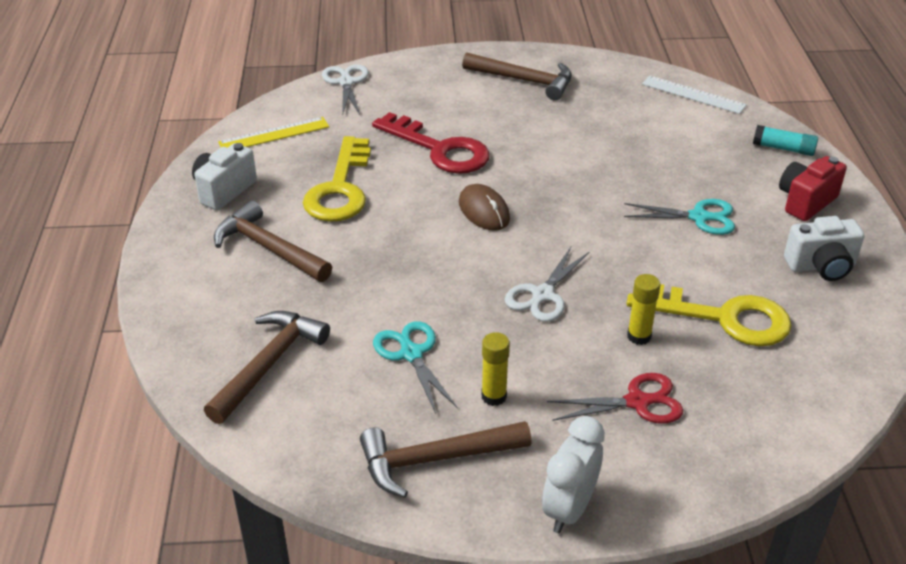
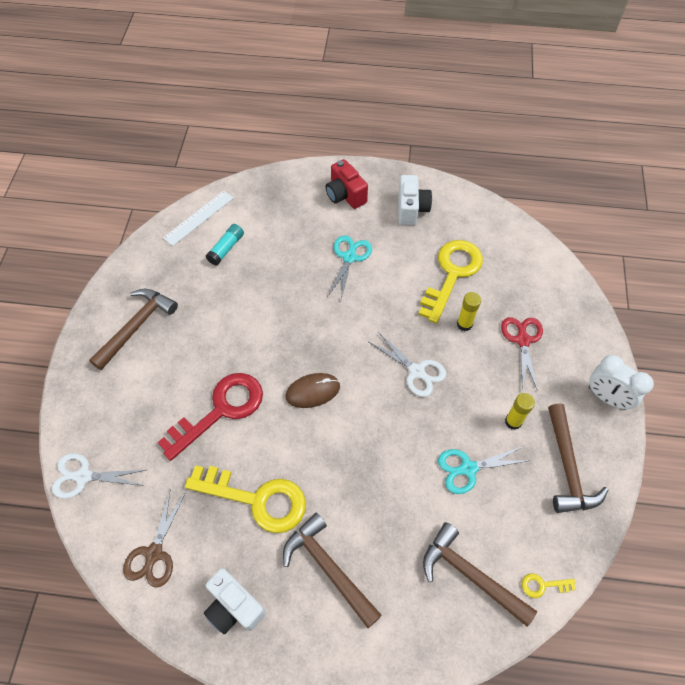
camera: 80 degrees left, 20 degrees up
(260, 435) = (543, 585): none -> yellow key
(268, 248) = (328, 568): brown hammer -> brown hammer turned 90 degrees clockwise
(274, 135) = (154, 553): yellow ruler -> brown scissors
(783, 148) = (283, 187): turquoise glue stick -> turquoise glue stick (226, 248)

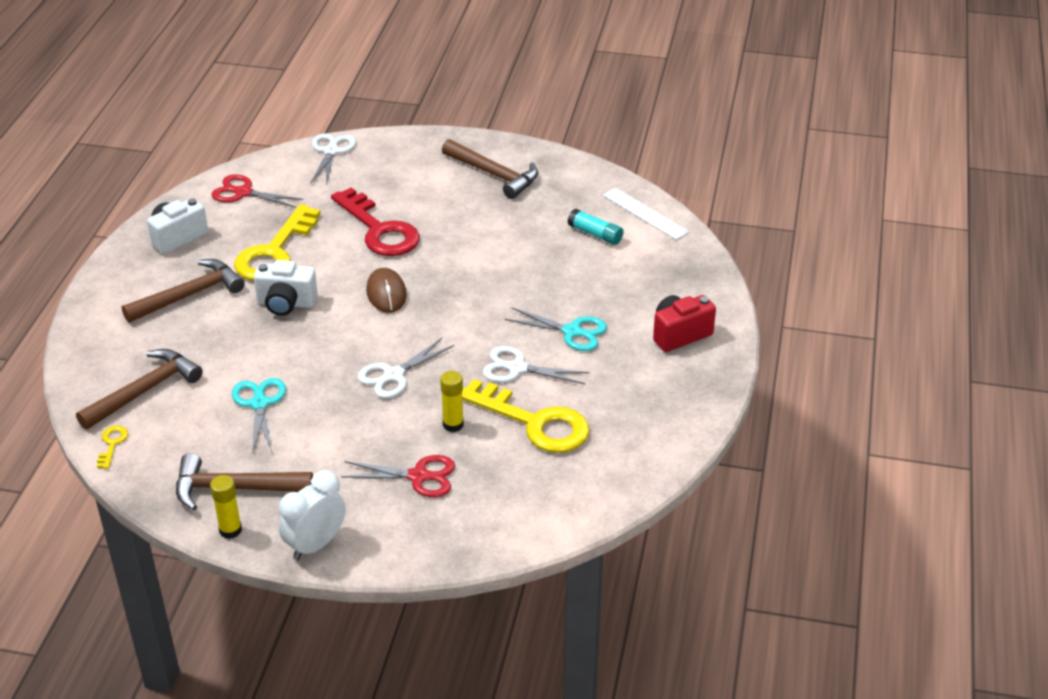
camera: 95 degrees right, 20 degrees down
(154, 553) = (243, 193): brown scissors -> red scissors
(395, 289) = (517, 368): none -> white scissors
(411, 209) = (652, 395): white camera -> white camera (286, 303)
(513, 421) = (306, 449): yellow glue stick -> yellow glue stick (230, 530)

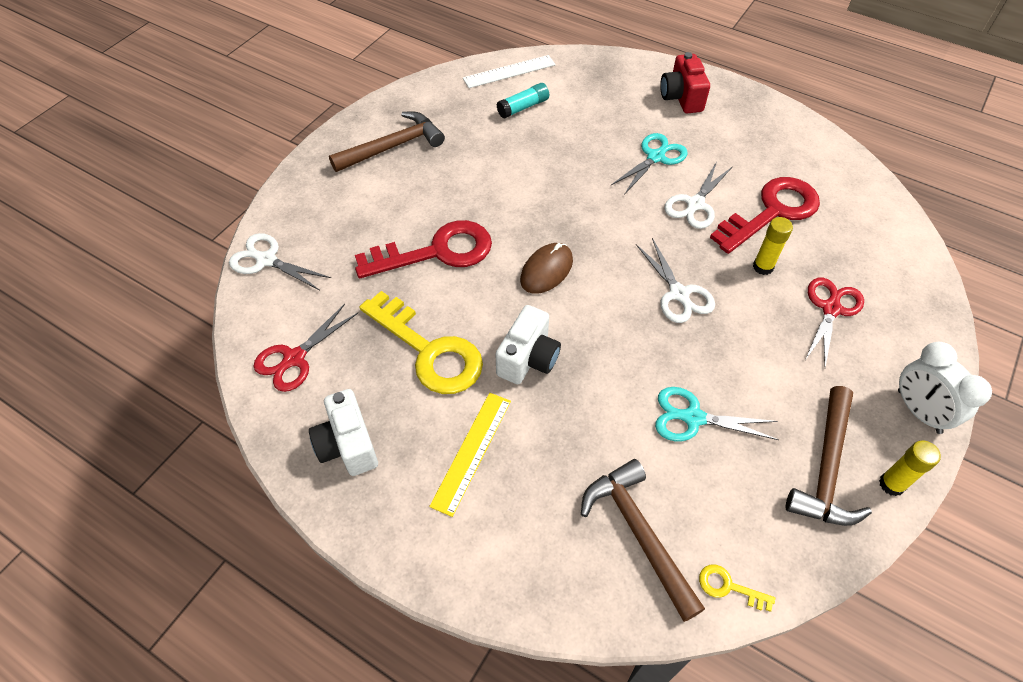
camera: 70 degrees left, 15 degrees up
(190, 295) = (471, 452): brown hammer -> yellow ruler
(386, 293) = (546, 270): brown mouse -> brown mouse turned 60 degrees counterclockwise
(534, 422) = (772, 212): yellow key -> red key

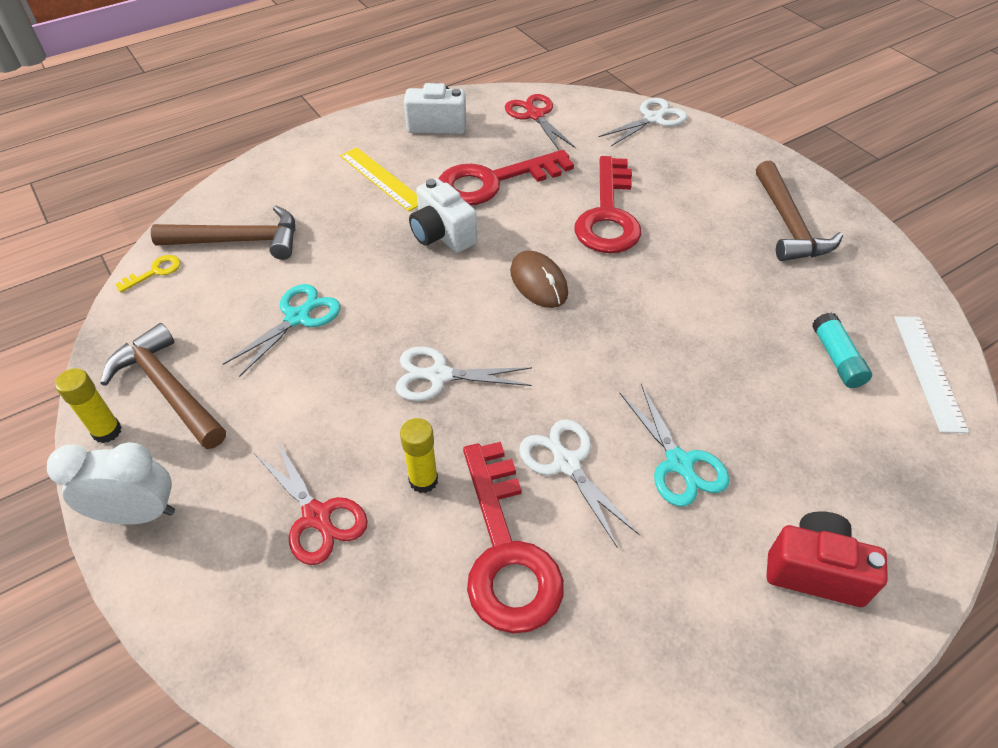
camera: 115 degrees right, 5 degrees down
(429, 351) = (493, 181): yellow key -> red key

